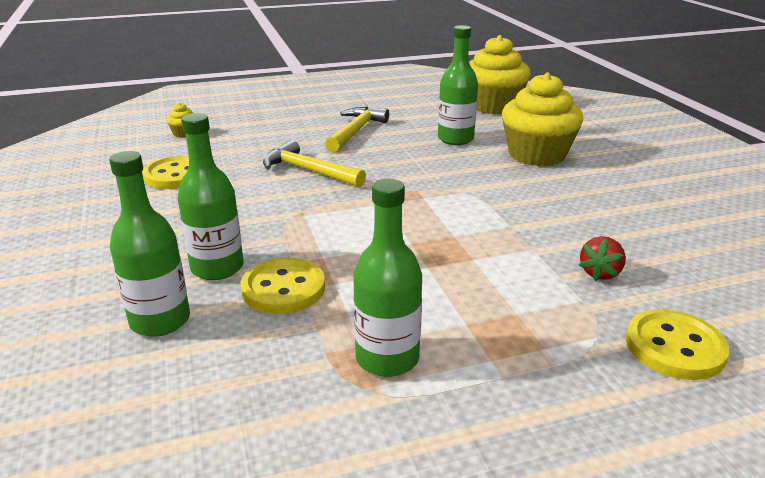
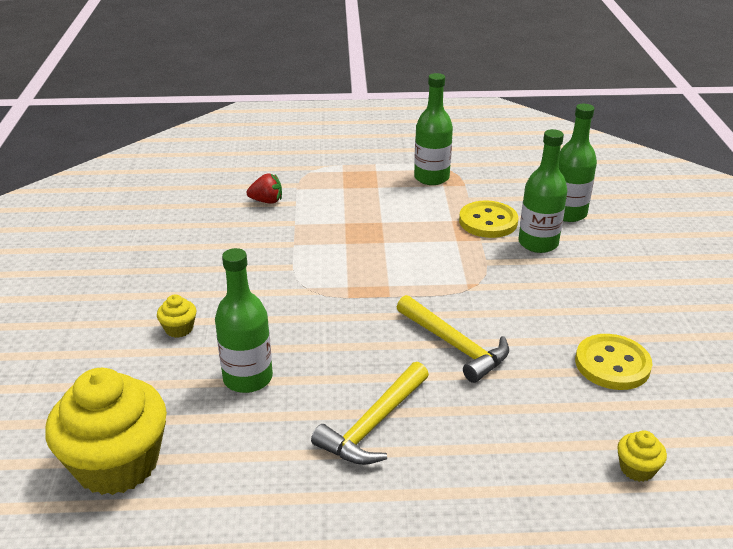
camera: 165 degrees left, 5 degrees up
(537, 155) = (179, 328): yellow cupcake -> yellow cupcake, size x0.41
(600, 273) = (266, 201): red strawberry -> red strawberry turned 45 degrees clockwise
(674, 347) = (274, 162): yellow button -> none

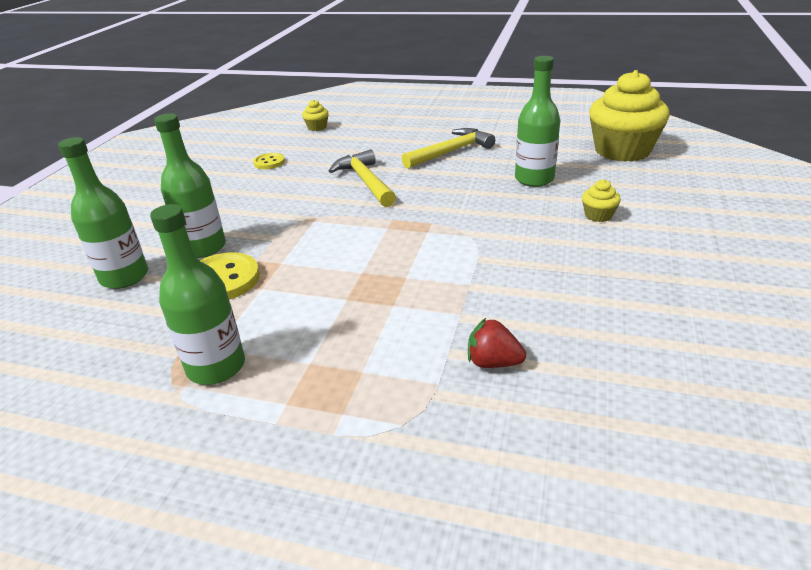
camera: 160 degrees left, 0 degrees up
(612, 364) = (269, 162): yellow button -> yellow button, size x0.58

